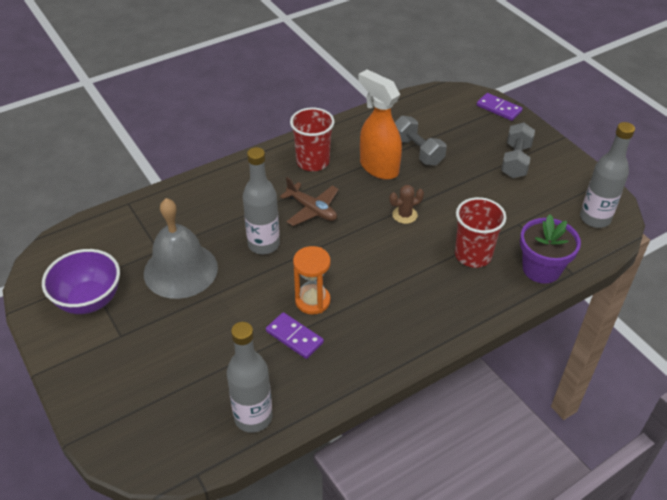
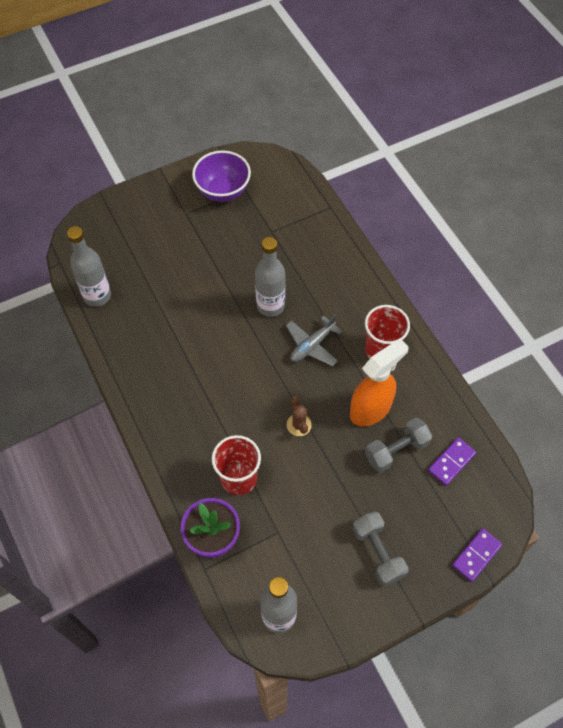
camera: 95 degrees right, 15 degrees up
(180, 270) = (247, 247): grey bell -> none
(294, 337) = (165, 325): purple domino -> purple domino (451, 462)
(312, 210) = (312, 345): brown plane -> grey plane
(312, 301) = (201, 339): orange hourglass -> none
(515, 161) = (378, 553): grey dumbbell -> grey dumbbell turned 45 degrees clockwise

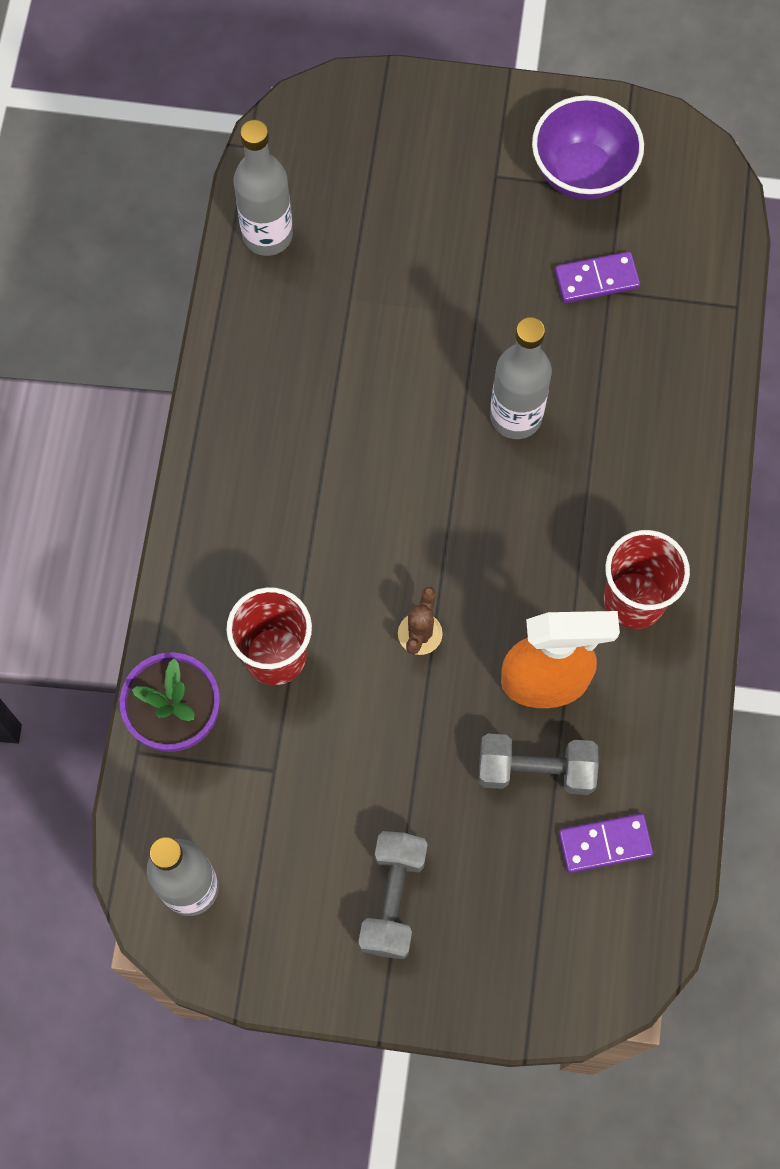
camera: 35 degrees right, 10 degrees up
(312, 345) = (532, 522): grey plane -> none
(476, 555) = (532, 1003): purple domino -> purple domino (596, 279)

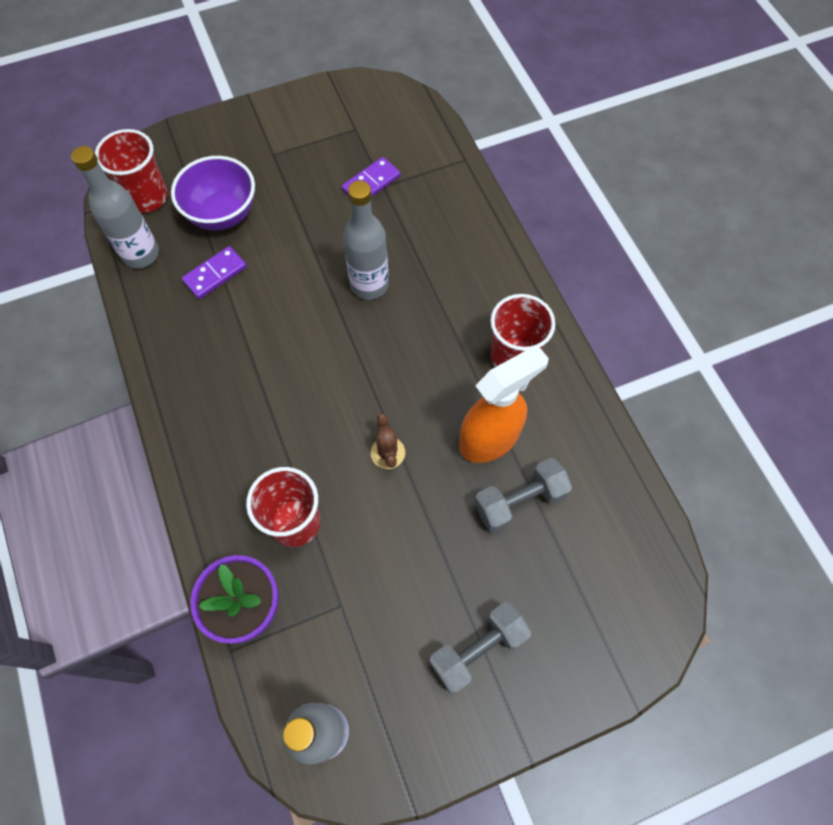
camera: 30 degrees left, 5 degrees down
(312, 160) = (147, 197): none -> red cup
(393, 898) = (478, 649): grey dumbbell -> grey dumbbell turned 75 degrees clockwise
(582, 172) = (326, 129): purple bowl -> purple bowl (222, 214)
(605, 844) = (595, 524): purple domino -> purple domino (215, 274)

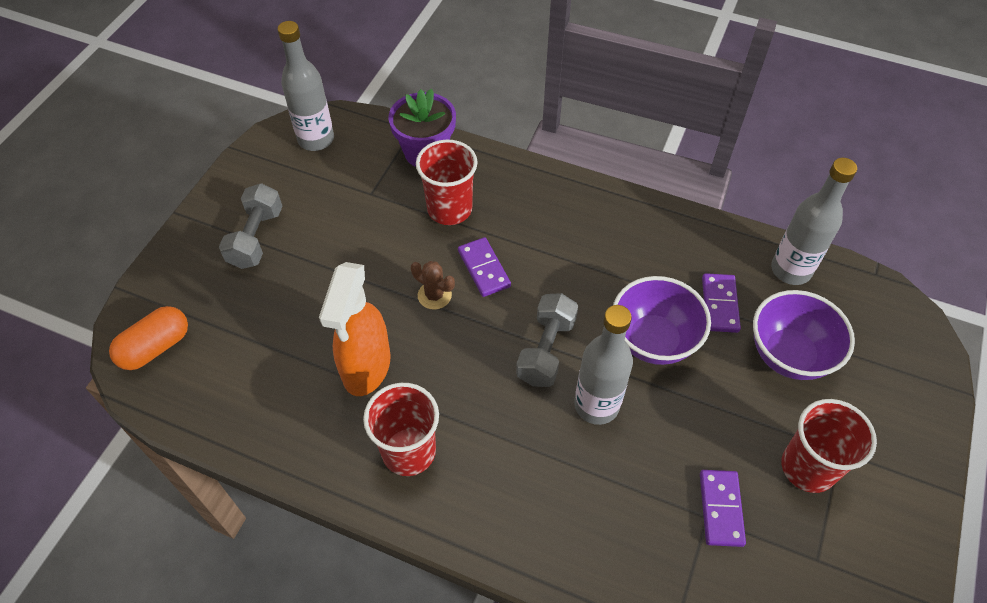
camera: 135 degrees right, 10 degrees down
(147, 197) = (861, 314): red cup -> red cup (808, 467)
(285, 290) = (653, 340): none -> purple bowl
(329, 442) = (484, 268): none -> purple domino
(519, 501) = (303, 343): grey dumbbell -> grey dumbbell (546, 350)
(638, 604) = (155, 347): none -> orange capsule

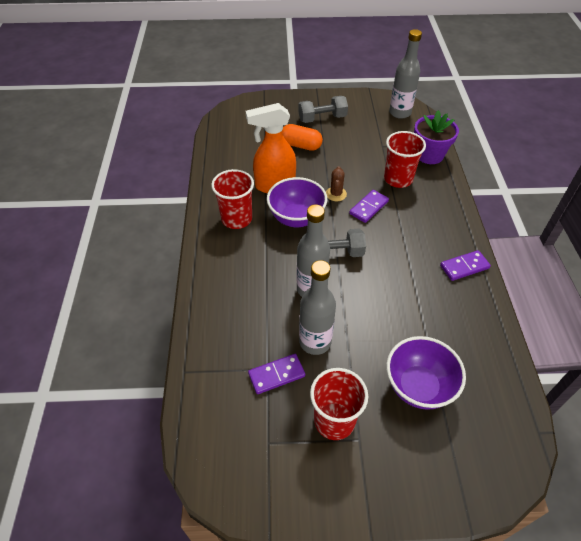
camera: 65 degrees right, 5 degrees down
(155, 347) = (241, 114): orange capsule -> orange capsule (301, 145)
(653, 340) = (376, 304): purple bowl -> purple bowl (296, 218)
(719, 304) = (430, 333): purple domino -> purple domino (464, 267)
(790, 270) = (494, 370): grey bottle -> grey bottle (315, 342)

